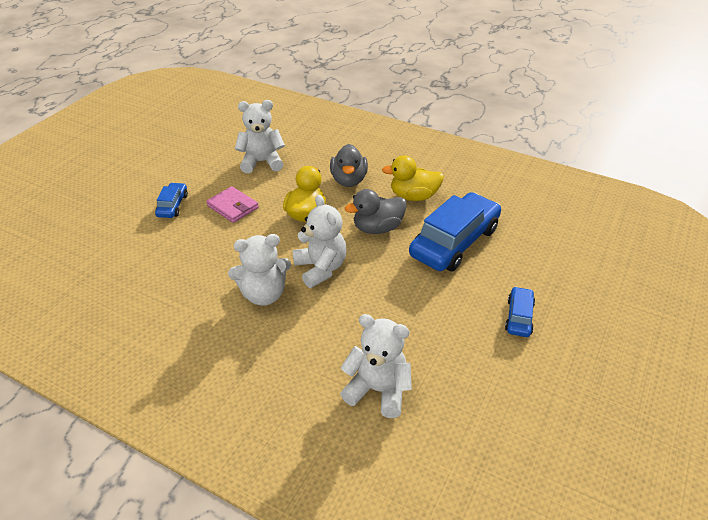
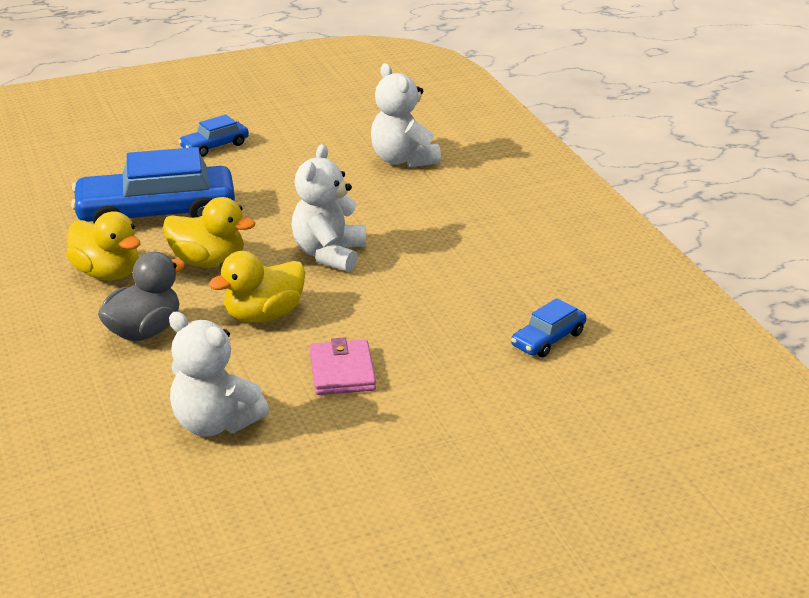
camera: 140 degrees left, 10 degrees down
(173, 205) = (423, 416): blue car -> blue car (548, 339)
(264, 294) = (418, 259): white teddy bear -> none
(377, 228) = (208, 262): grey duck -> yellow duck

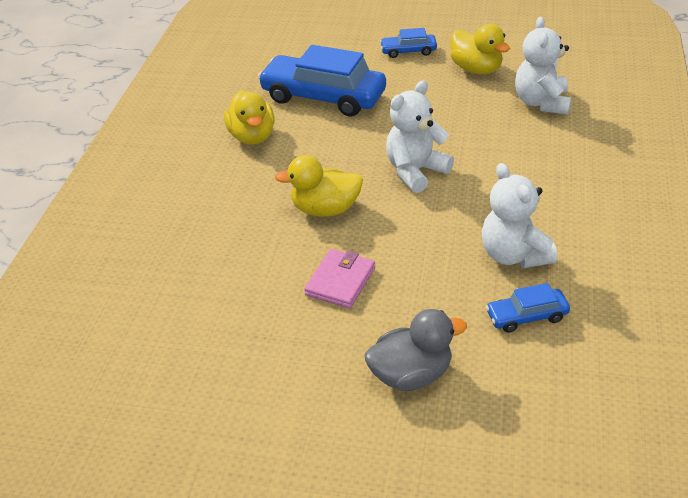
camera: 35 degrees right, 10 degrees up
(144, 331) = (236, 193): grey duck -> grey duck (411, 374)
(208, 262) = (325, 149): yellow duck -> yellow duck (476, 69)
(215, 423) = (218, 290): white teddy bear -> white teddy bear (514, 255)

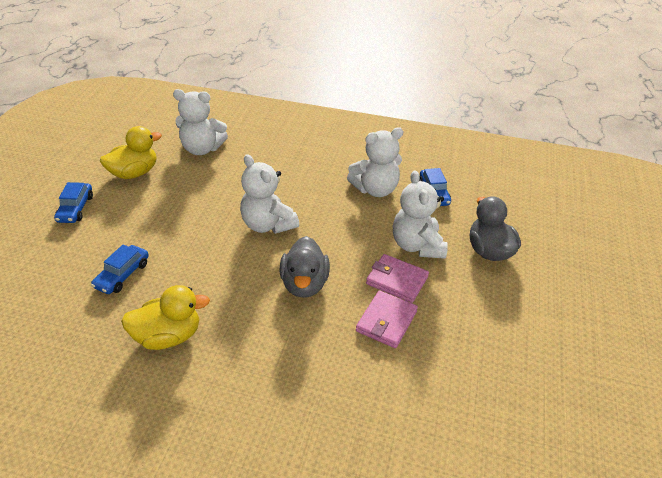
camera: 90 degrees left, 0 degrees up
(276, 275) = (386, 321): none -> pink wallet
(323, 97) = (122, 275): blue car -> blue car, size x0.48
(325, 209) = (304, 284): yellow duck -> grey duck
(406, 299) = (417, 245): none -> white teddy bear

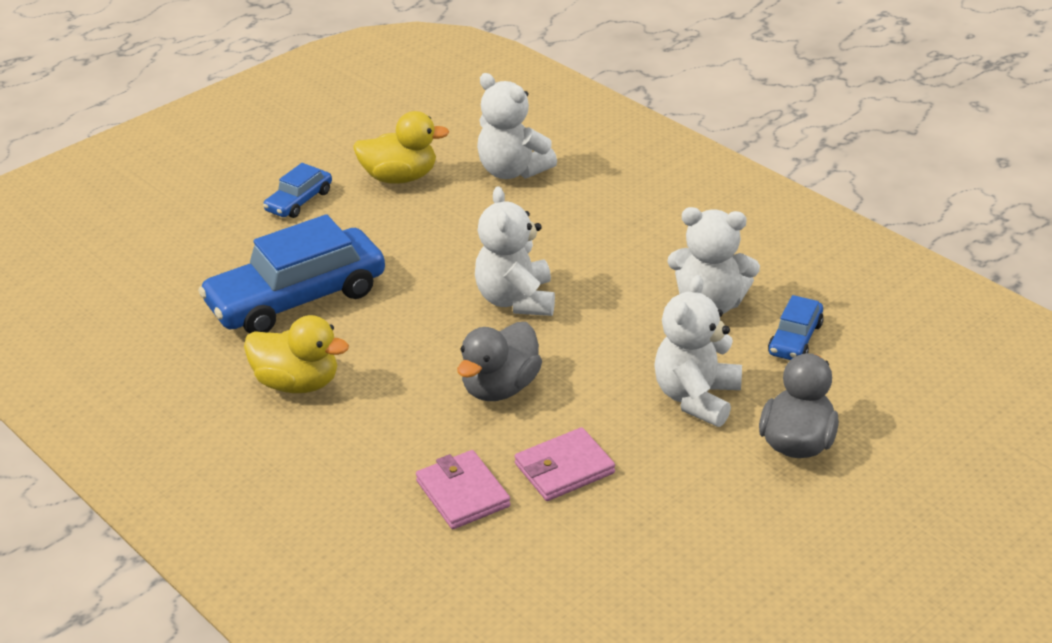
camera: 35 degrees right, 5 degrees down
(122, 275) = (296, 298): blue car -> blue car, size x2.10
(397, 280) = (624, 429): pink wallet -> pink wallet (463, 494)

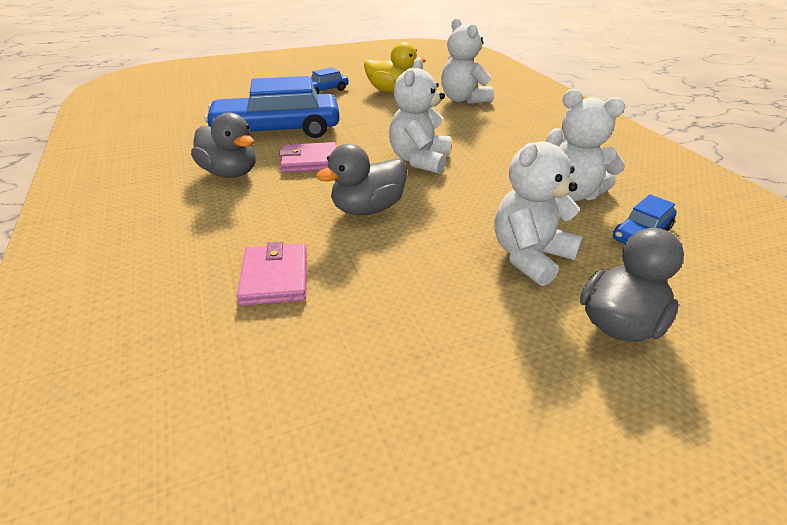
camera: 20 degrees right, 0 degrees up
(297, 383) = (230, 173): yellow duck -> grey duck
(564, 468) = (376, 282): pink wallet -> pink wallet (310, 161)

